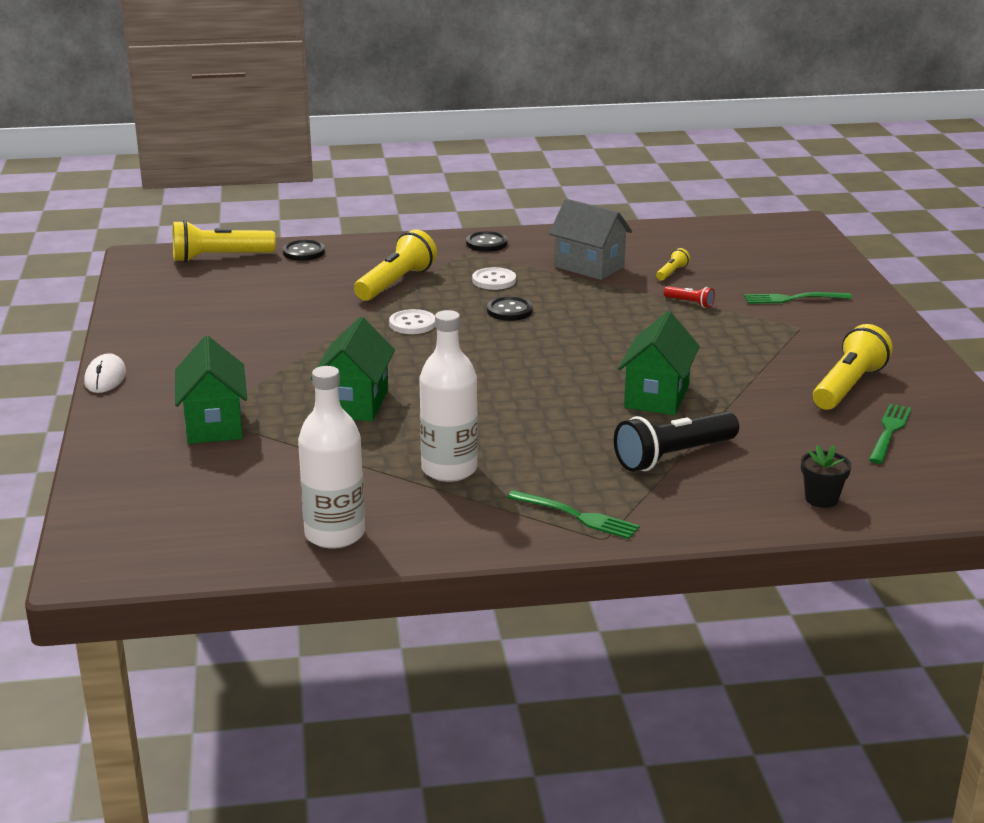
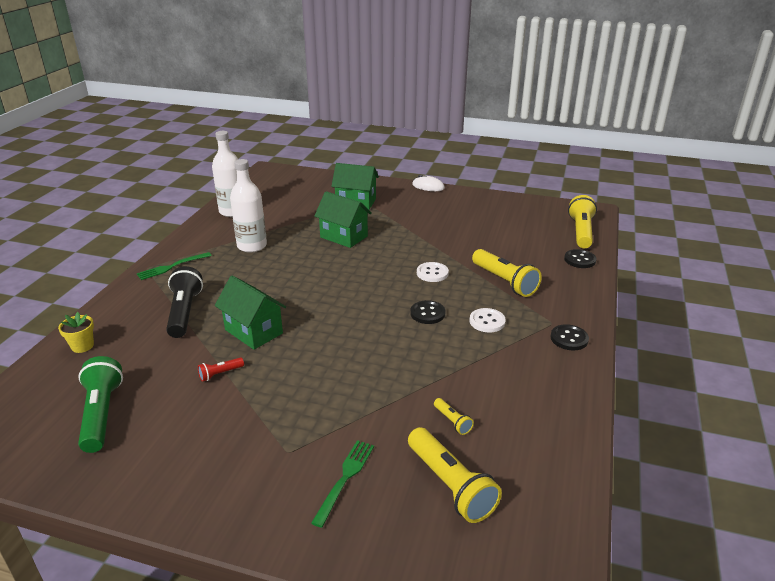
camera: 115 degrees right, 5 degrees up
(589, 267) = (491, 377): grey house -> none
(690, 303) = (382, 406): red flashlight -> red flashlight (220, 374)
(821, 499) = (82, 346): black flower pot -> yellow flower pot
(848, 386) = (174, 427): yellow flashlight -> yellow flashlight (450, 485)
(889, 431) = (101, 414): green fork -> green flashlight

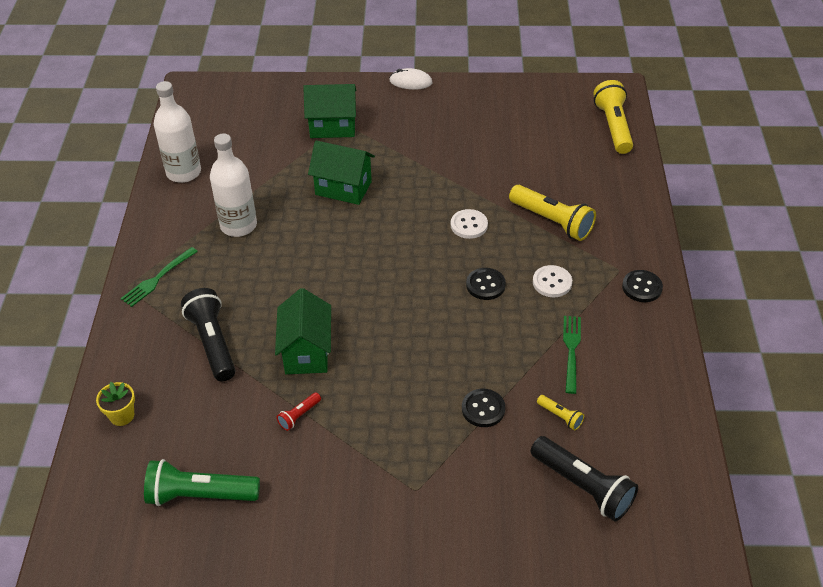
camera: 15 degrees left, 15 degrees up
(101, 414) = (200, 495): green flashlight -> green flashlight turned 60 degrees counterclockwise
(253, 331) = (306, 352): green house -> green house turned 60 degrees clockwise
(345, 479) = (483, 505): green fork -> green fork (571, 350)
(450, 485) = (583, 486): yellow flashlight -> black flashlight
(579, 260) = (623, 171): black button -> black button (483, 409)

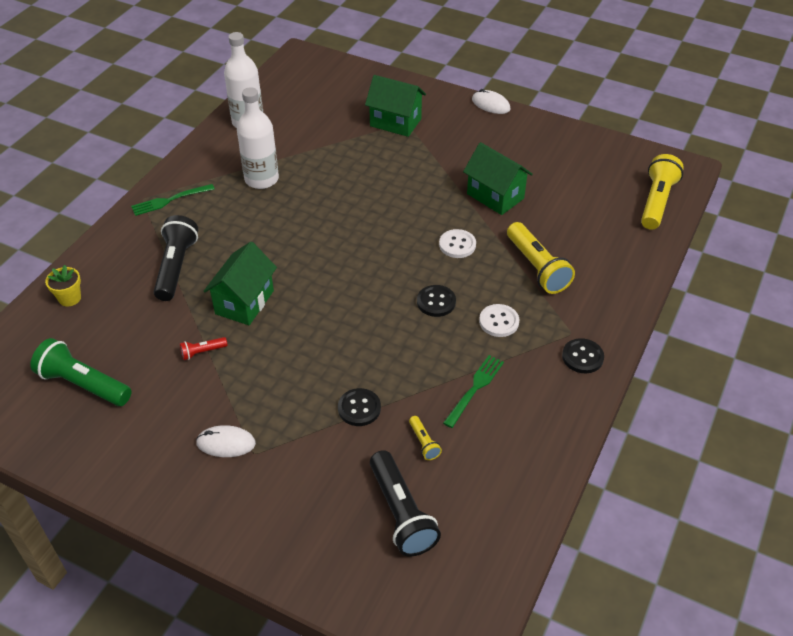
camera: 25 degrees right, 0 degrees up
(343, 188) = (369, 177): green house -> green house (495, 196)
(383, 492) = (226, 443): none -> white mouse

